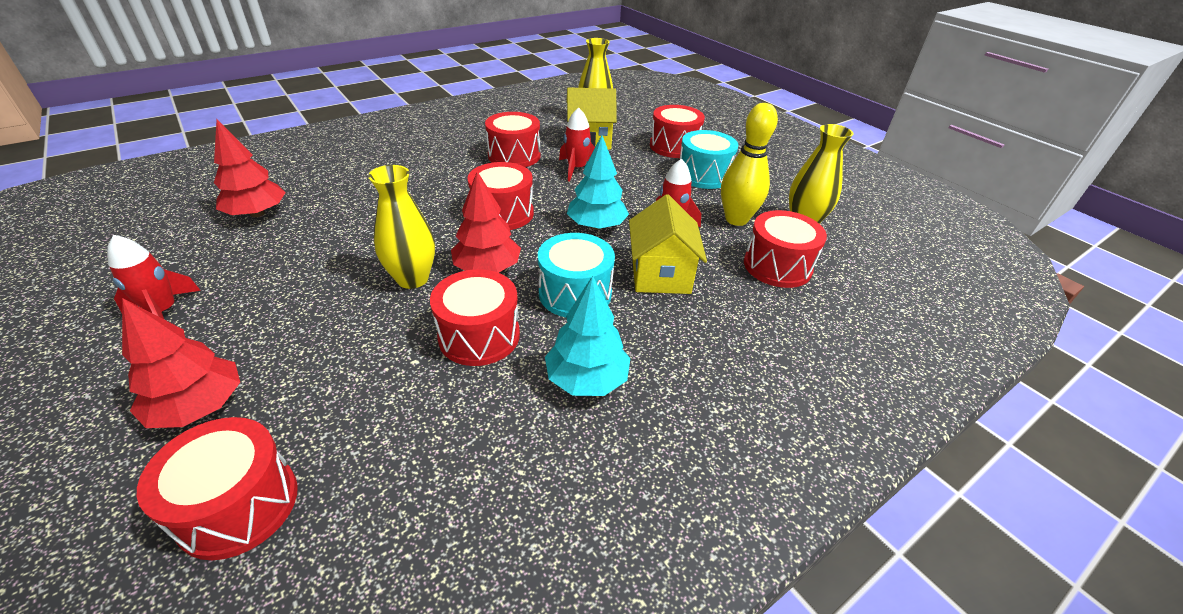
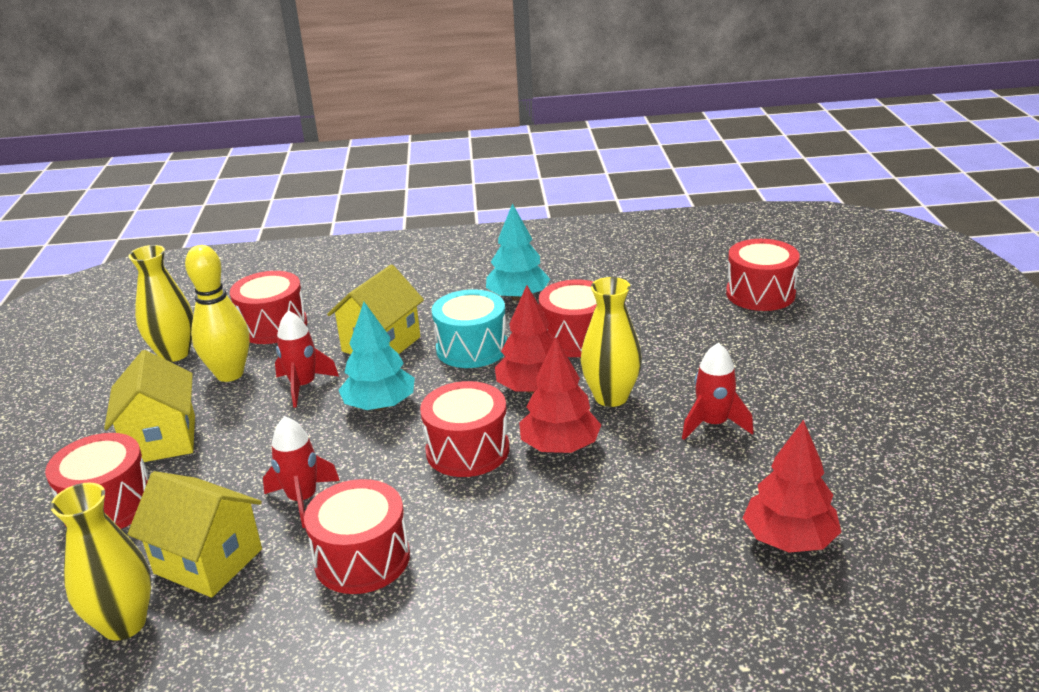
camera: 145 degrees left, 10 degrees down
(164, 311) = (860, 424): red rocket -> red rocket (713, 424)
(199, 407) = (799, 343): red tree -> red tree (560, 446)
(703, 175) = (162, 440): turquoise drum -> yellow house

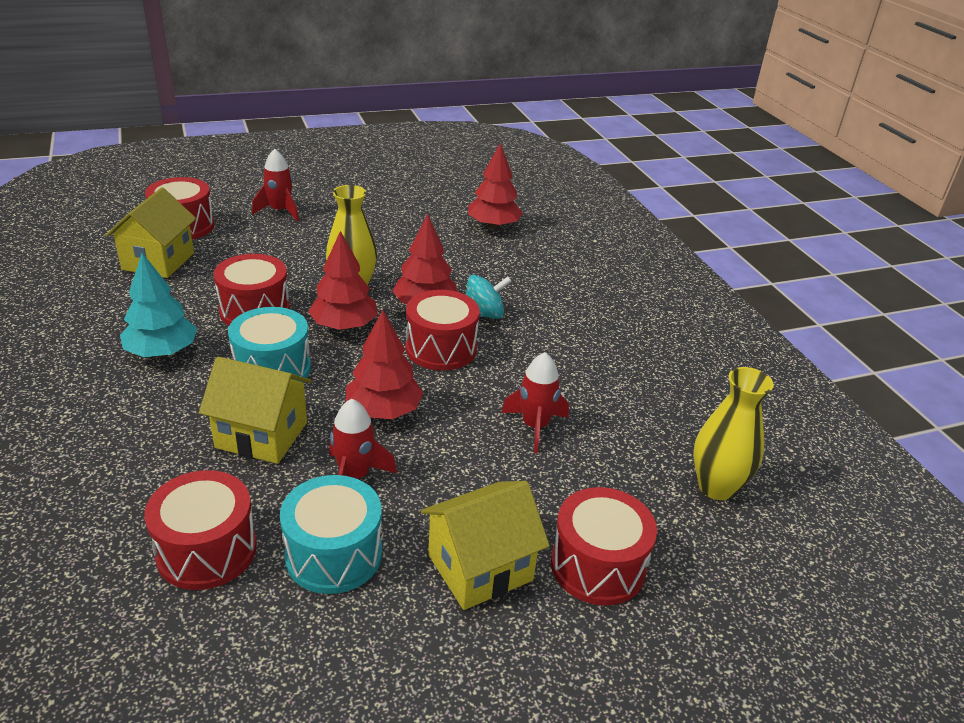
camera: 110 degrees left, 5 degrees up
(174, 354) = (282, 642): yellow vase -> none
(208, 561) = (630, 461): yellow house -> yellow house (158, 261)
(230, 374) = (333, 554): yellow bowling pin -> turquoise drum
(362, 559) = (585, 378): red drum -> none
(380, 405) = (384, 411): turquoise tree -> red tree
(528, 492) = (484, 314): none -> turquoise spinning top
(713, 424) = (382, 247): red rocket -> red rocket (280, 211)

